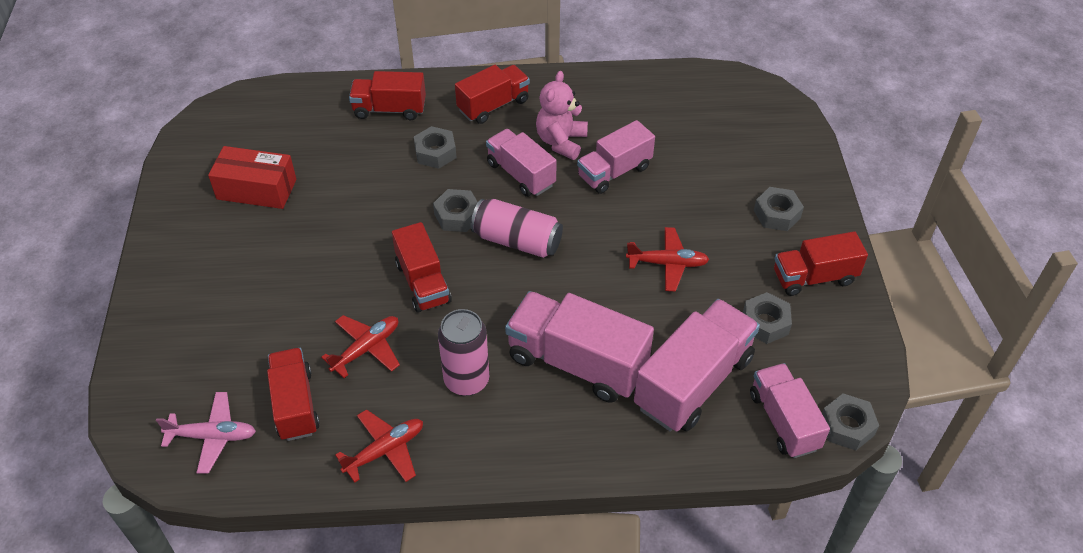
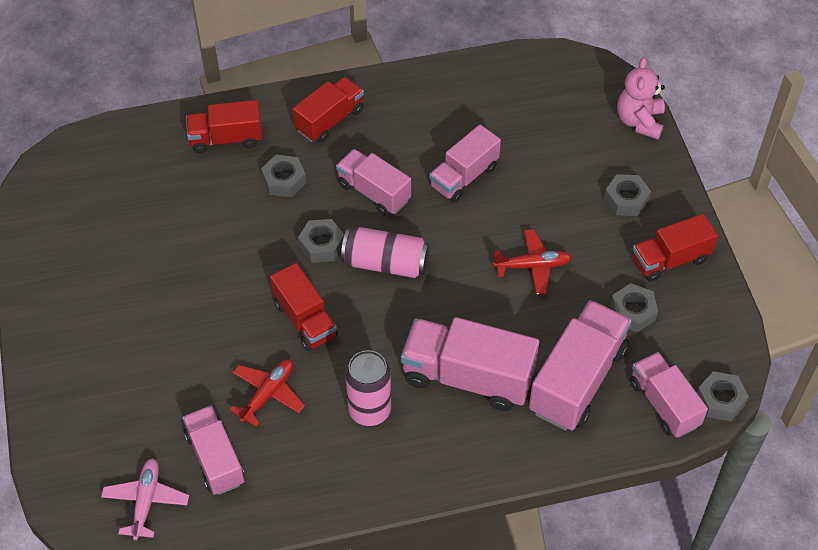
camera: 10 degrees left, 5 degrees up
(212, 436) = (146, 501): pink plane -> pink plane turned 75 degrees counterclockwise
(256, 189) = (115, 245): red box -> none
(295, 405) = (215, 459): red truck -> pink truck
(385, 450) = (310, 489): red plane -> none
(561, 142) = (405, 151): pink teddy bear -> pink teddy bear (639, 121)

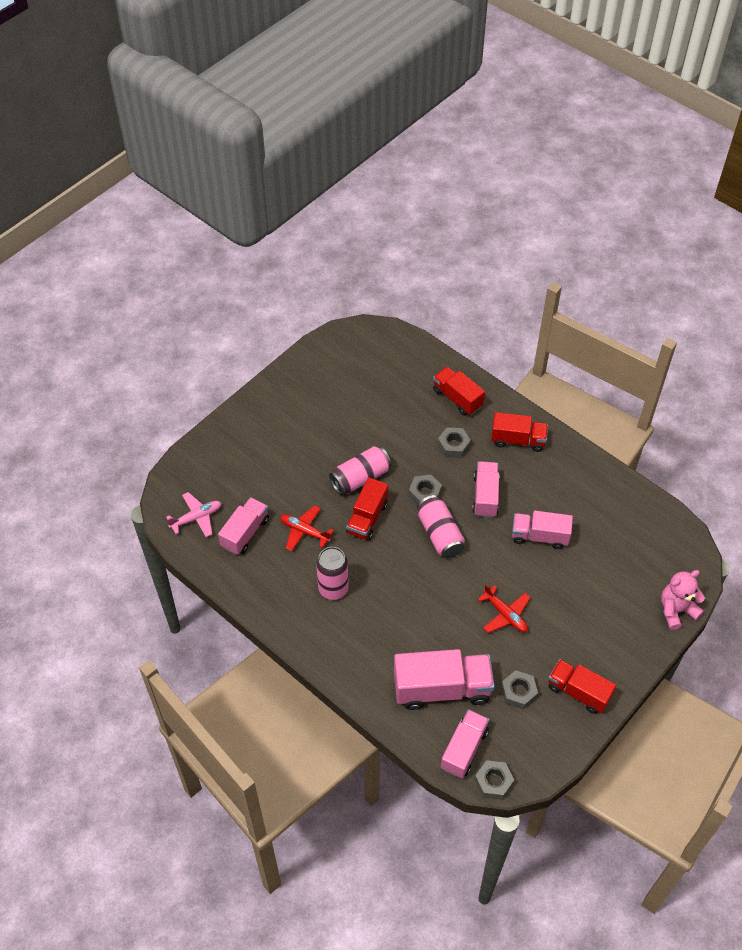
camera: 55 degrees right, 0 degrees up
(245, 293) = (360, 478): none -> pink can
(268, 394) = (304, 531): red plane -> red plane turned 150 degrees counterclockwise
(468, 377) = (396, 626): pink truck -> none
(626, 200) = (604, 639): grey nut -> none

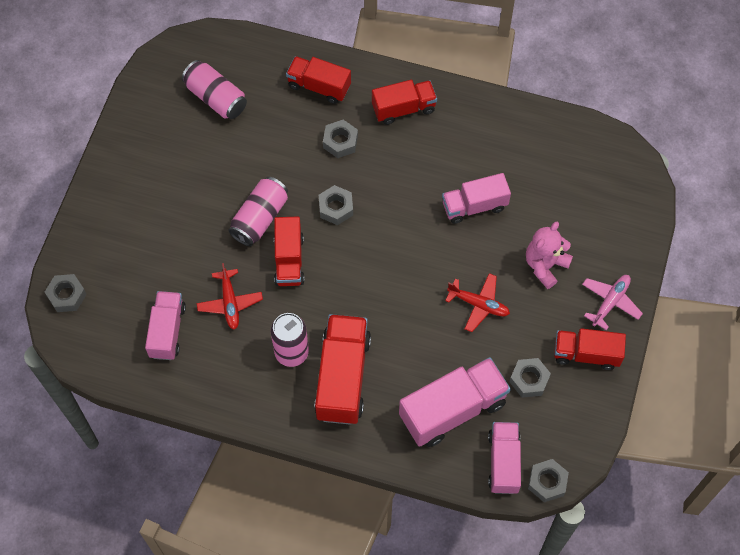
camera: 25 degrees left, 10 degrees up
(184, 476) = (67, 295): none -> grey nut
(196, 518) = (105, 336): pink plane -> pink plane (610, 302)
(304, 531) = (230, 303): red plane -> red plane turned 105 degrees counterclockwise
(364, 625) = (342, 377): none -> red truck
(440, 534) = (372, 246): pink can -> pink can (216, 98)
(485, 496) = (399, 184): pink truck -> none
(676, 610) = (641, 228): pink teddy bear -> pink teddy bear (545, 265)

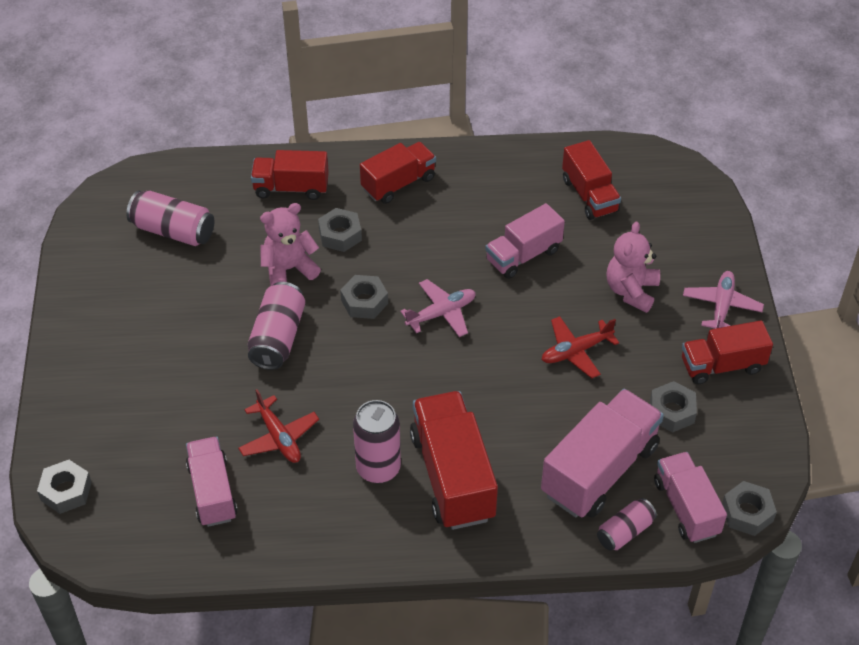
camera: 20 degrees left, 15 degrees down
(289, 260) = (332, 371): red truck -> red truck (589, 195)
(290, 160) = (289, 269): none -> pink teddy bear
(390, 237) = (441, 313): none -> pink plane
(449, 465) = (625, 532): none -> pink can
(478, 304) = (576, 351): red plane -> red plane turned 150 degrees clockwise

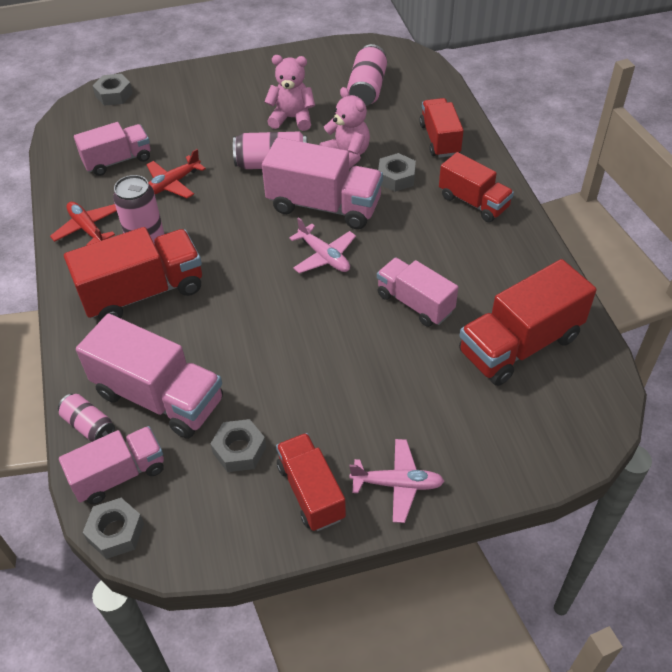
camera: 80 degrees right, 0 degrees up
(364, 302) = (324, 206): grey nut -> pink truck
(576, 351) = (301, 360): red plane -> red plane (87, 229)
(589, 195) = (520, 345): red truck -> red truck, size x1.55
(631, 291) = (395, 397): pink teddy bear -> pink teddy bear (292, 118)

